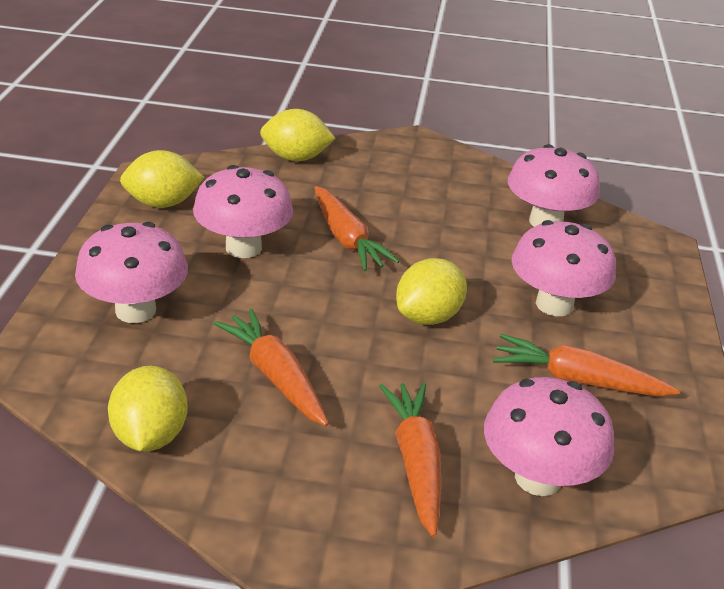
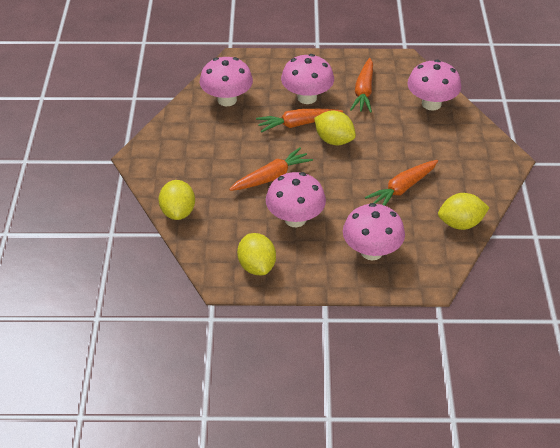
camera: 95 degrees left, 10 degrees up
(415, 462) = (438, 138): orange carrot -> orange carrot (298, 124)

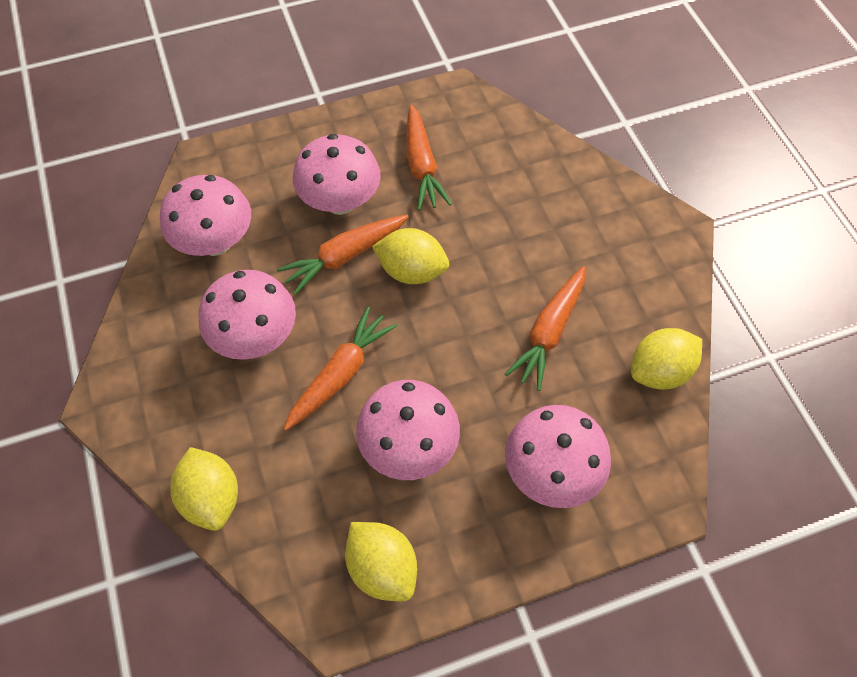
camera: 20 degrees left, 15 degrees up
(431, 104) = (528, 160): pink mushroom -> pink mushroom (255, 337)

